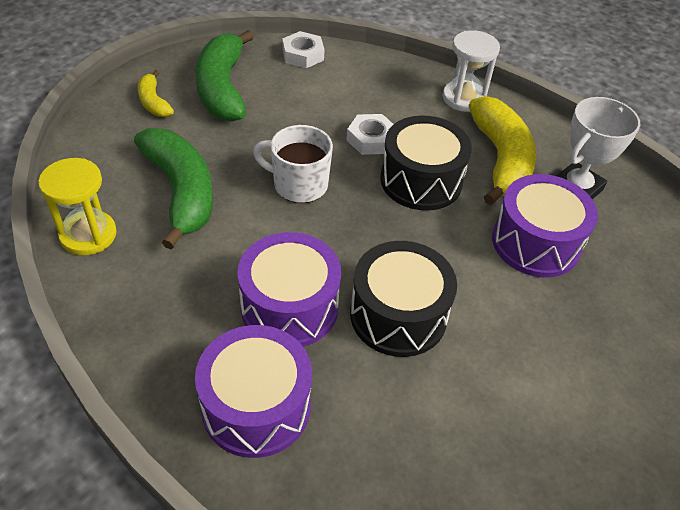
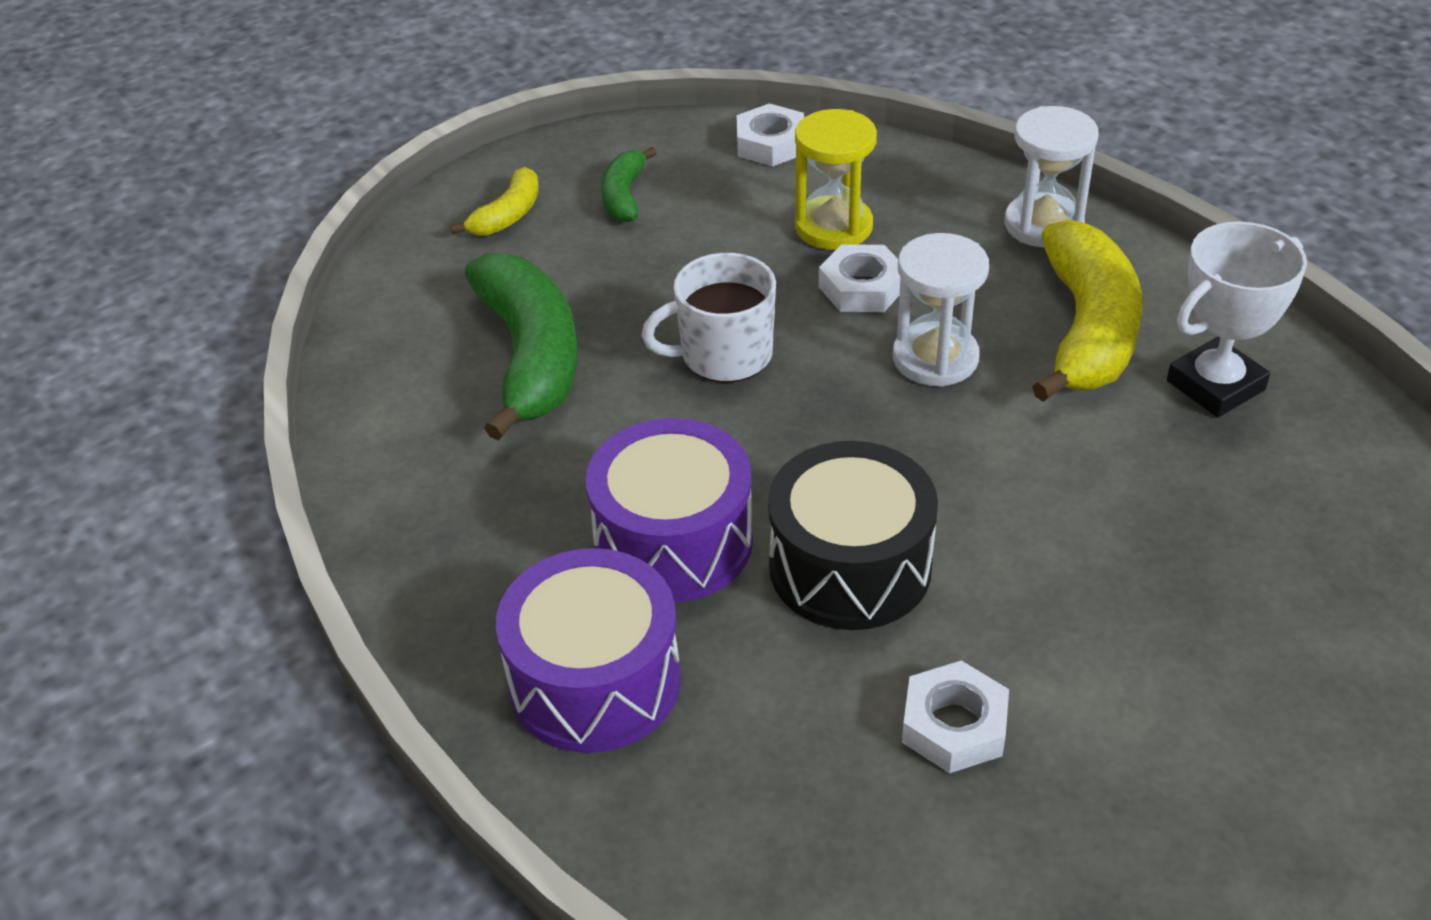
camera: 15 degrees right, 5 degrees down
(88, 235) = (377, 414): yellow hourglass -> yellow hourglass (833, 227)
(153, 102) = (508, 215): yellow banana -> yellow banana turned 135 degrees counterclockwise
(222, 88) = (624, 196): green banana -> green banana, size x0.50
(299, 185) = (724, 355): white mug -> white mug turned 45 degrees counterclockwise
(421, 180) = (935, 358): black drum -> white hourglass
(479, 414) = (954, 725): none -> white nut
(536, 243) = (1117, 470): purple drum -> none

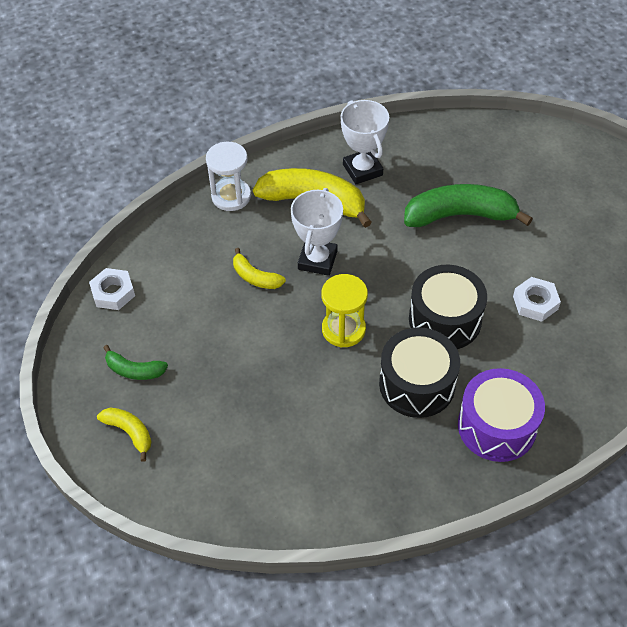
camera: 80 degrees left, 10 degrees up
(530, 357) = (265, 432): green banana -> green banana (460, 215)
(673, 541) = (417, 384): purple drum -> black drum
(724, 355) = (290, 343): white mug -> none
(833, 227) = (201, 279): yellow hourglass -> yellow hourglass (343, 329)
(861, 287) = (255, 277): white nut -> yellow banana
(935, 358) = (317, 260): white hourglass -> white trophy

